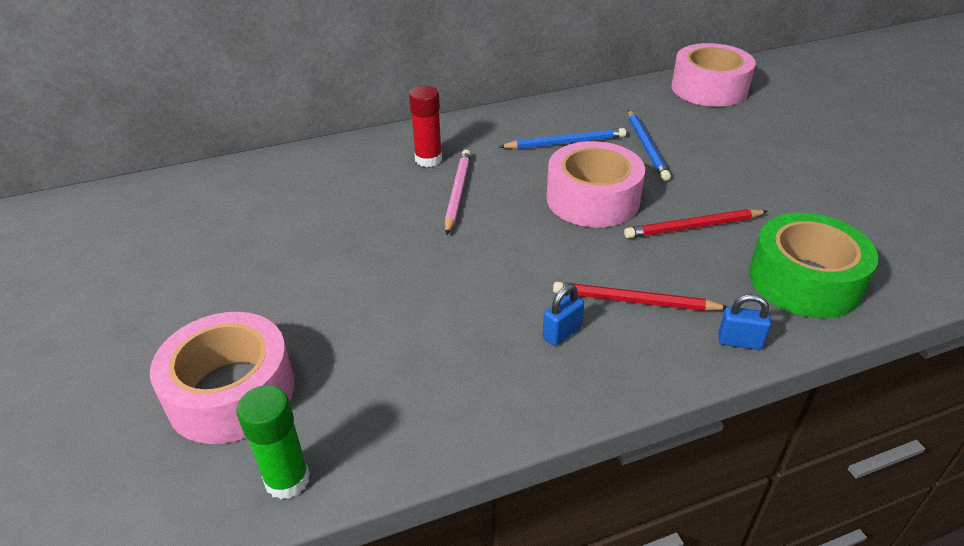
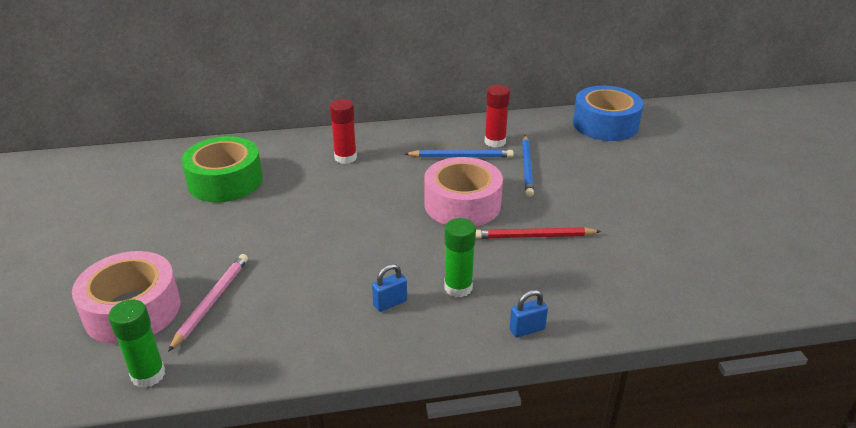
camera: 10 degrees right, 5 degrees down
(457, 193) = (356, 186): pink pencil -> pink pencil (211, 302)
(596, 121) = (495, 142): none -> red glue stick
(635, 301) = (458, 287): red pencil -> green glue stick
(709, 88) = (605, 124): pink tape -> blue tape
(739, 342) = (527, 329): blue padlock -> blue padlock turned 45 degrees counterclockwise
(804, 280) = (605, 290): green tape -> green tape (225, 181)

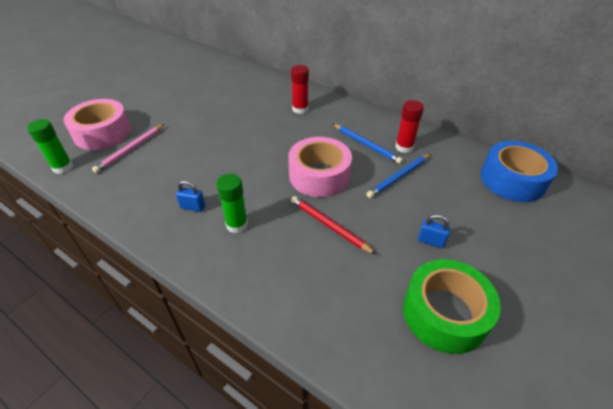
camera: 45 degrees right, 10 degrees up
(211, 302) = (131, 149): pink pencil -> pink pencil turned 150 degrees clockwise
(225, 181) = (227, 91): green tape -> green tape (444, 313)
(527, 329) = (230, 280): blue padlock -> blue padlock (431, 241)

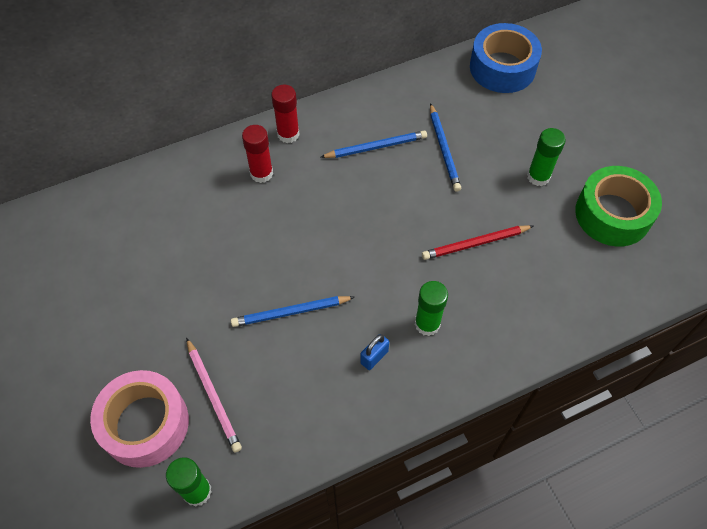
camera: 60 degrees left, 15 degrees up
(206, 157) = (291, 312): none -> blue pencil
(319, 175) = (398, 215): pink tape -> none
(404, 147) = (402, 117): red glue stick -> red glue stick (288, 134)
(431, 241) = (538, 176): blue padlock -> green glue stick

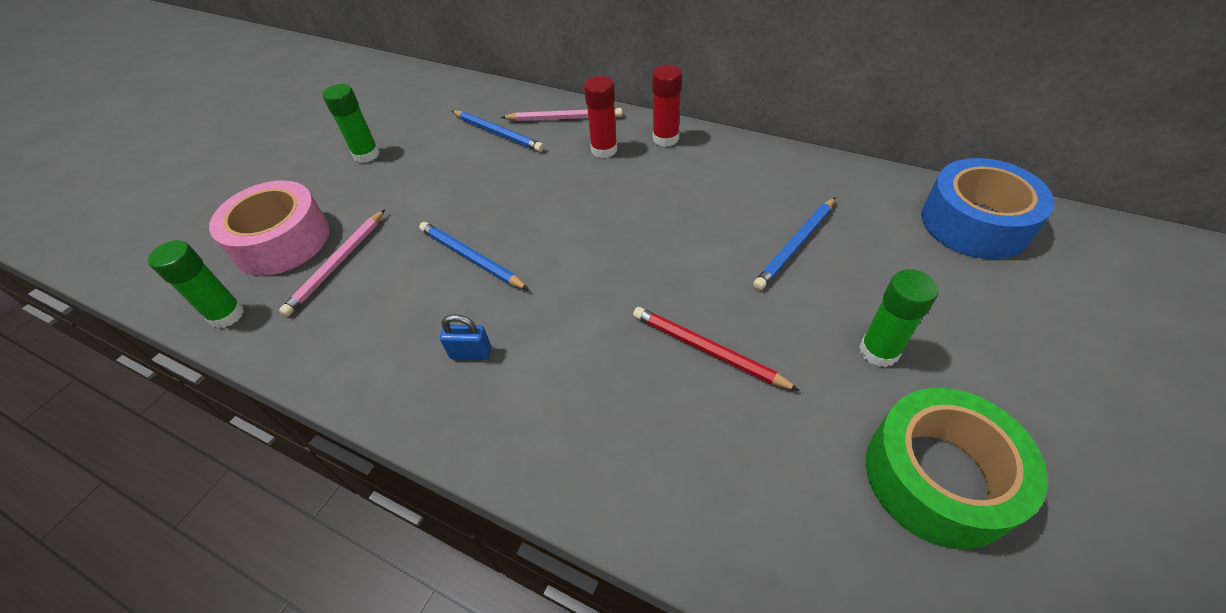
camera: 55 degrees right, 10 degrees down
(198, 170) = (564, 118): none -> pink pencil
(376, 147) = (728, 196): blue pencil -> blue pencil (498, 133)
(427, 324) = (553, 373): green glue stick -> green glue stick (366, 155)

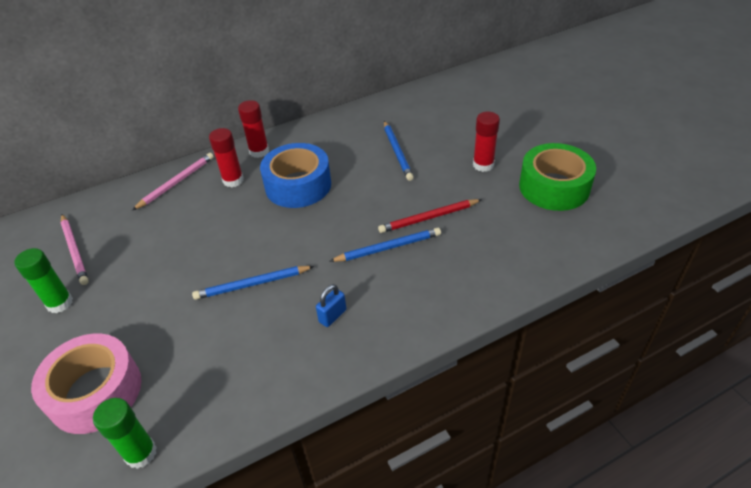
camera: 55 degrees left, 5 degrees down
(338, 264) = (169, 361): pink pencil -> pink pencil (75, 250)
(498, 133) = (144, 220): blue pencil -> blue pencil (388, 247)
(878, 351) = (483, 165): green glue stick -> red glue stick
(974, 223) = (446, 94): blue tape -> blue tape (298, 185)

